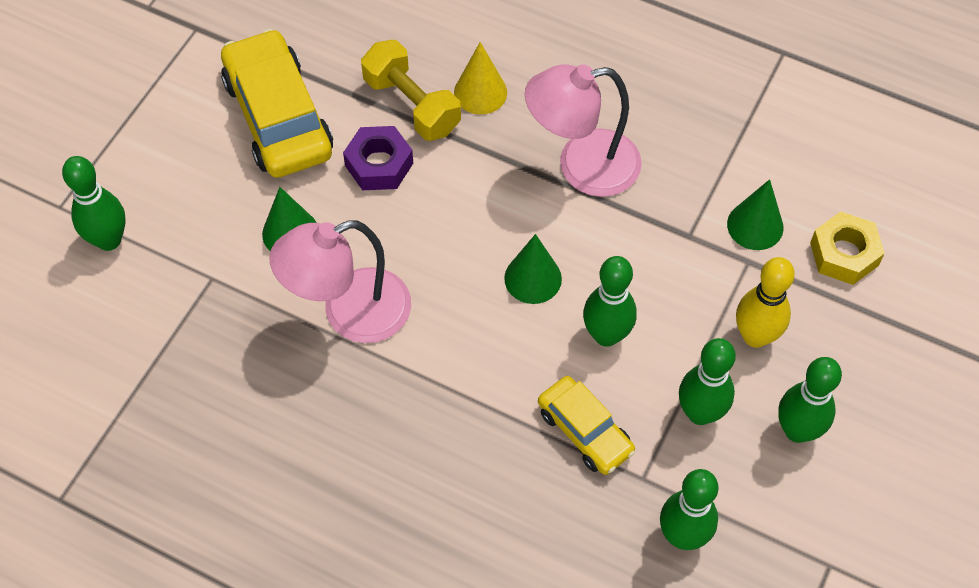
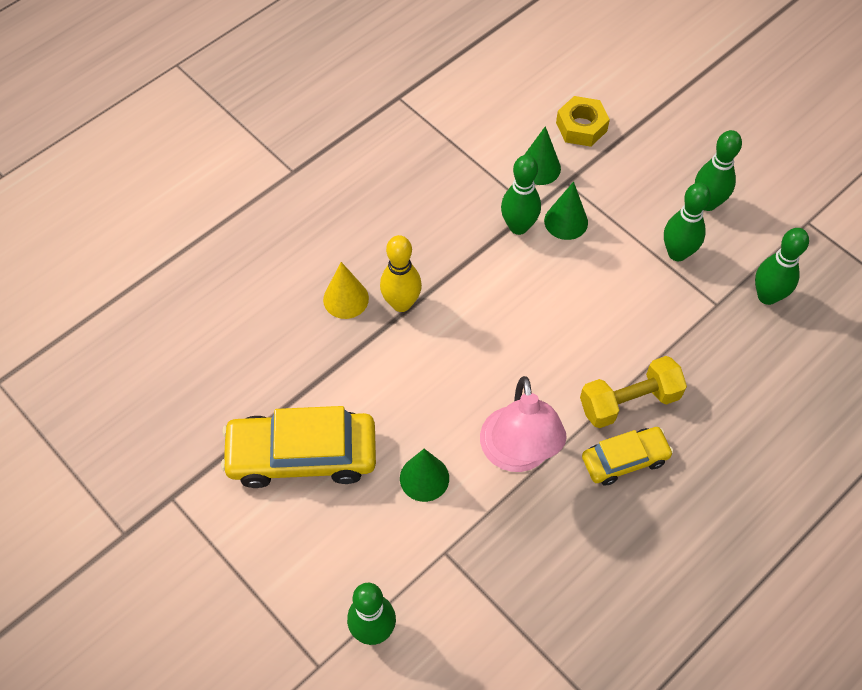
camera: 70 degrees left, 0 degrees up
(379, 164) = (384, 392): purple nut -> none
(412, 105) = (336, 351): yellow dumbbell -> yellow dumbbell (629, 402)
(533, 278) = (532, 318): green cone -> green cone (566, 221)
(582, 166) = (445, 254): pink lamp -> none
(585, 431) = (670, 327): yellow car -> yellow car (625, 460)
(606, 335) = (597, 288): green bowling pin -> green bowling pin (518, 226)
(755, 336) = (628, 200): yellow bowling pin -> yellow bowling pin (401, 303)

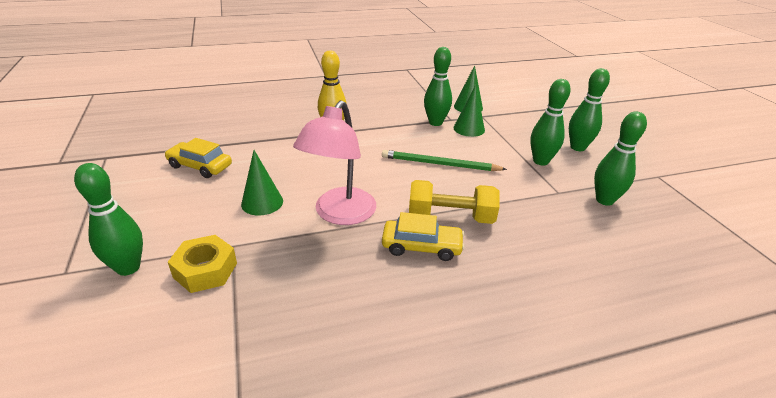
camera: 25 degrees right, 25 degrees down
(302, 455) = (200, 166): yellow car -> yellow car, size x0.58
(346, 299) = (302, 118): yellow cone -> none
(570, 314) = (439, 164): none -> green pencil
(581, 127) = (507, 101): yellow nut -> yellow nut (205, 270)

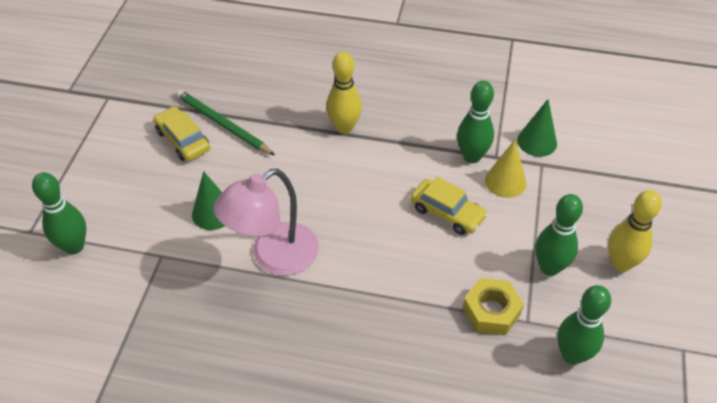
camera: 30 degrees right, 15 degrees up
(205, 270) = (128, 274): yellow nut -> yellow nut (491, 311)
(421, 246) = (322, 329): yellow car -> yellow car (447, 213)
(439, 164) = (424, 227): green pencil -> green pencil (223, 124)
(450, 217) = (378, 305): yellow dumbbell -> none
(469, 129) = (505, 181): green cone -> yellow cone
(577, 147) = (620, 263): green bowling pin -> yellow bowling pin

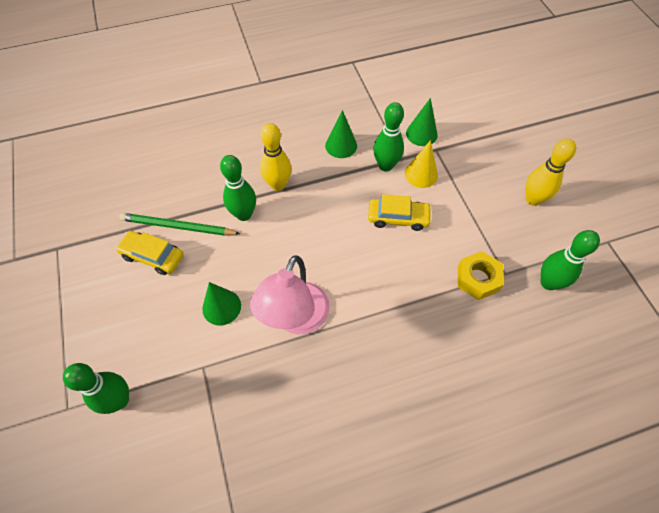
camera: 30 degrees left, 10 degrees up
(437, 117) = (341, 145): none -> green cone
(549, 267) = (492, 225): green bowling pin -> green bowling pin (244, 214)

